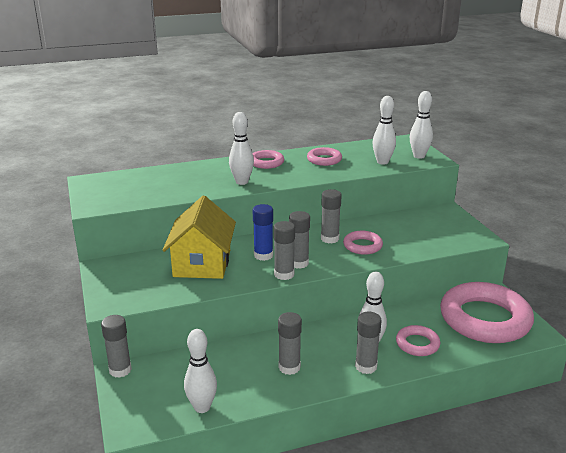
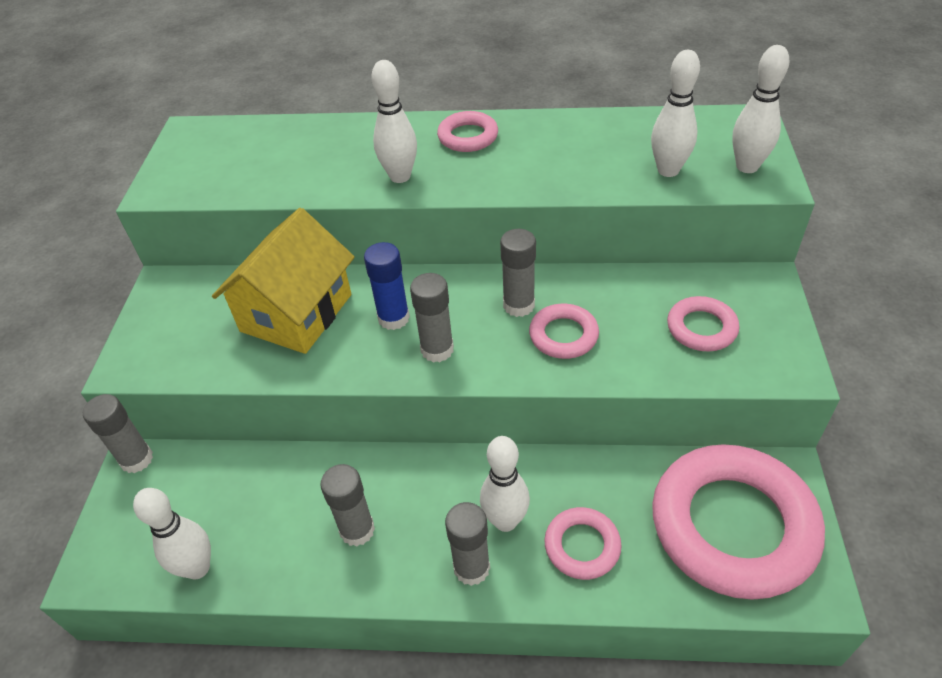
camera: 25 degrees right, 20 degrees up
(284, 274) = (400, 369): grey glue stick -> none
(324, 160) = (568, 146): pink ring -> pink ring (701, 328)

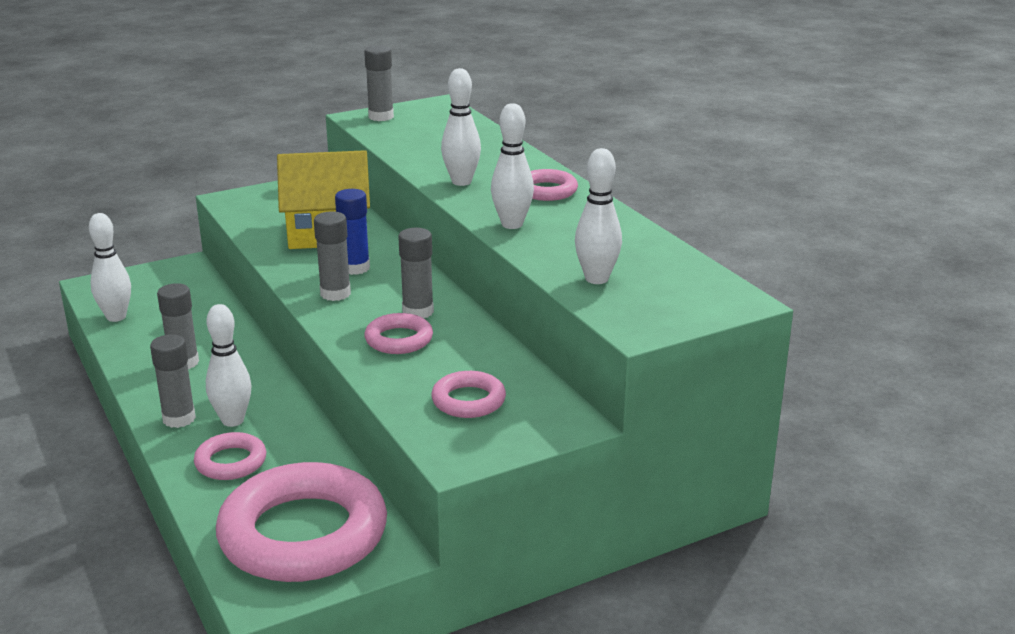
camera: 55 degrees right, 20 degrees down
(137, 459) = (189, 264): grey glue stick -> grey glue stick (381, 117)
(747, 167) = (648, 313): white bowling pin -> white bowling pin (512, 224)

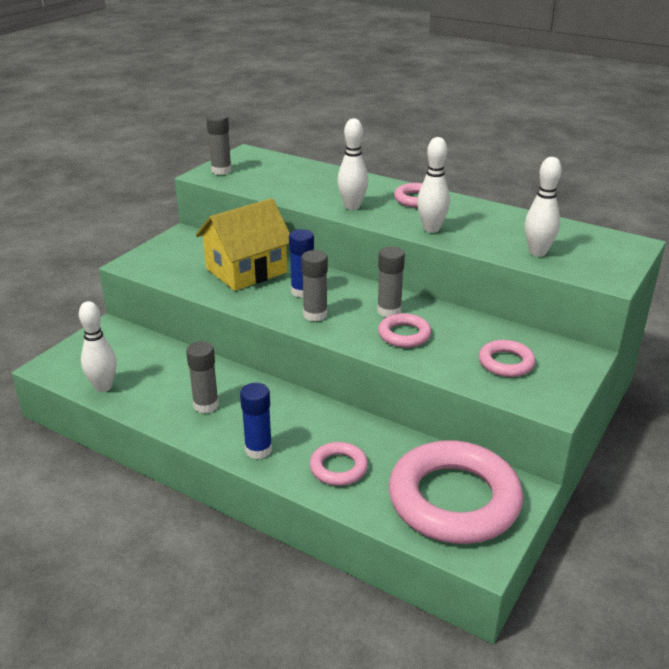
camera: 30 degrees left, 5 degrees up
(179, 419) = (258, 450): grey glue stick -> blue glue stick
(232, 420) = (300, 436): white bowling pin -> none

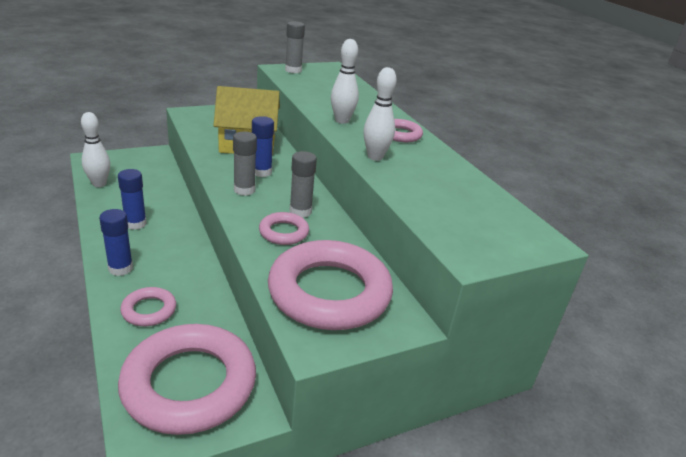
camera: 30 degrees right, 0 degrees up
(206, 405) = (135, 224): grey glue stick -> blue glue stick
(506, 363) = (329, 292): pink ring -> pink ring, size x2.17
(537, 252) = (436, 209): white bowling pin -> none

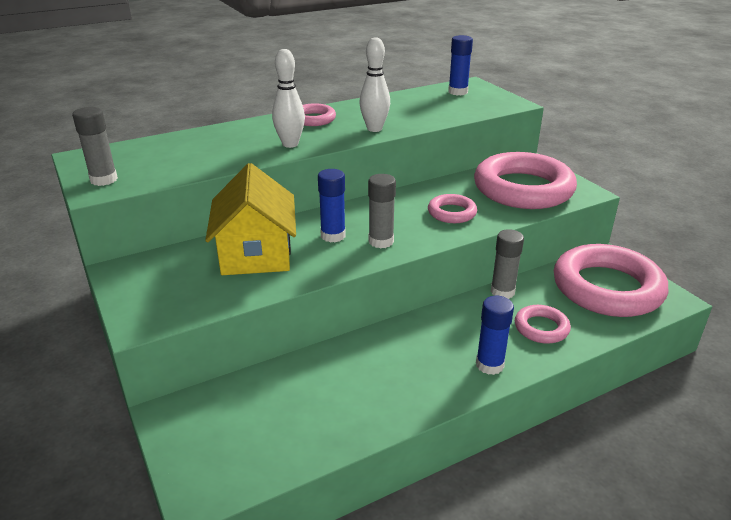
camera: 90 degrees left, 0 degrees up
(99, 184) = (294, 450): white bowling pin -> none
(135, 224) = (394, 378): blue glue stick -> blue glue stick (458, 92)
(300, 211) = (409, 207): grey glue stick -> grey glue stick (502, 292)

